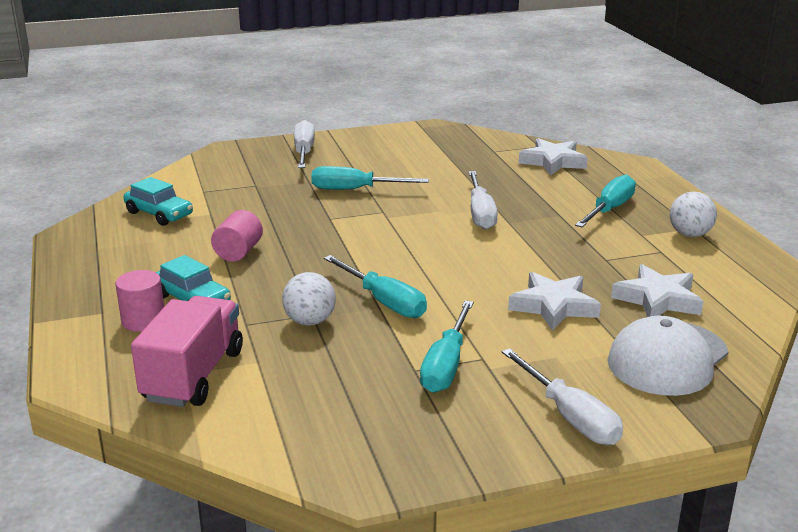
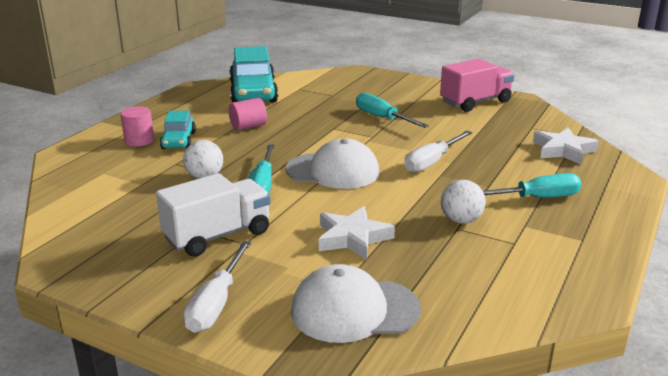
camera: 45 degrees right, 0 degrees up
(159, 214) = (253, 92): turquoise car -> turquoise car, size x1.80
(193, 375) = (103, 176): pink truck -> pink truck (475, 102)
(304, 152) = (399, 86): white screwdriver -> none
(417, 258) = (333, 171): none -> white cap
(446, 365) = (218, 236): turquoise screwdriver -> white truck
(657, 299) = (435, 271): white star -> none
(690, 234) = (567, 243): white ball -> white ball (461, 220)

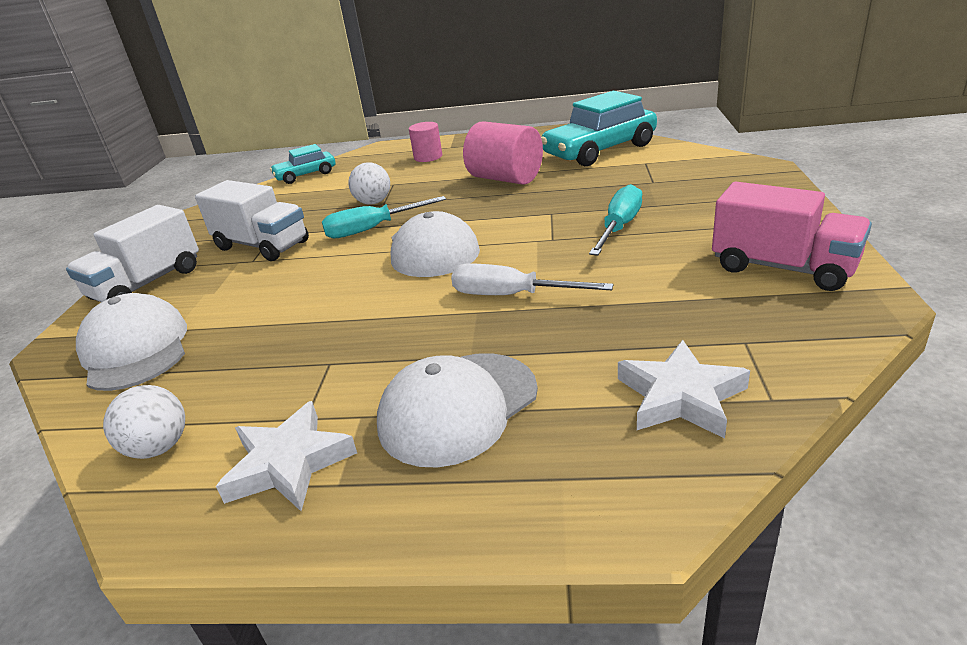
camera: 70 degrees right, 5 degrees up
(179, 140) = (442, 168): turquoise car -> turquoise car (306, 175)
(216, 303) = (147, 284): white screwdriver -> white truck
(248, 126) = (505, 178): pink cylinder -> pink cylinder, size x1.67
(352, 238) = (279, 306): white star -> white star (288, 463)
(461, 220) = (351, 360): white ball -> white ball (159, 447)
(536, 198) = (458, 407): turquoise screwdriver -> white cap

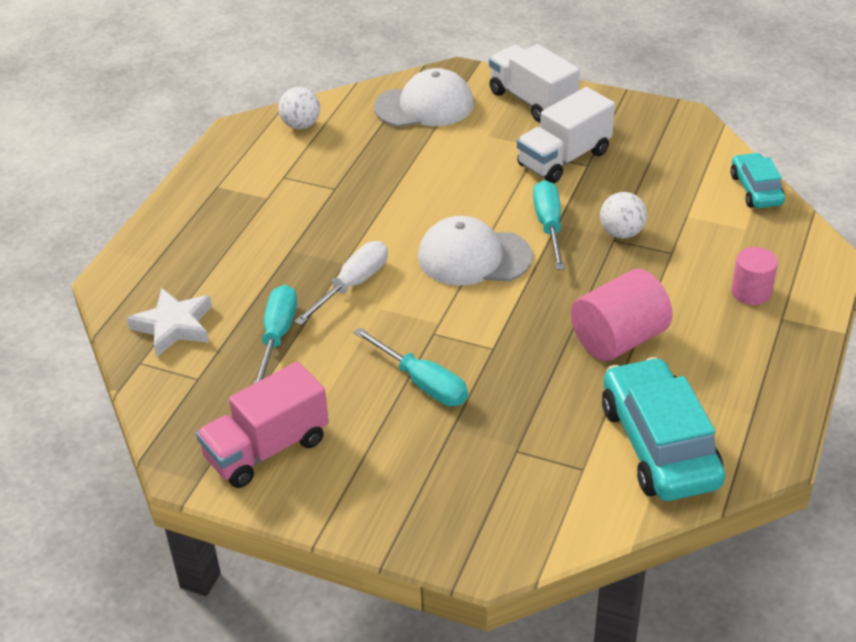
camera: 105 degrees right, 10 degrees up
(288, 463) = (248, 170): white star -> none
(458, 407) = (242, 235): white cap -> none
(627, 314) = (277, 336): none -> turquoise screwdriver

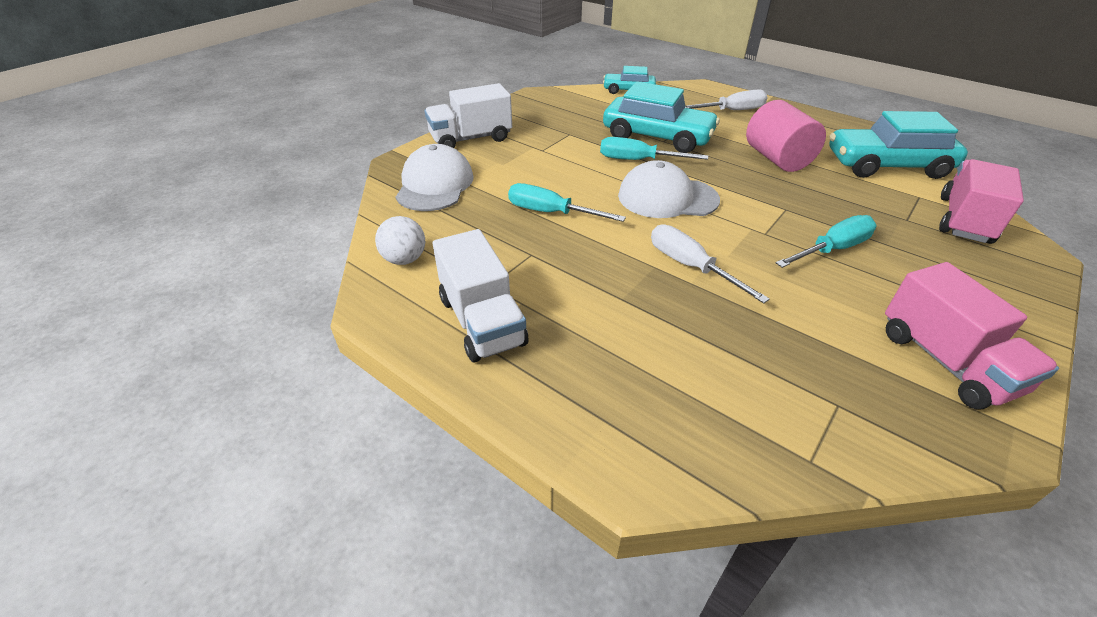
camera: 75 degrees left, 0 degrees up
(174, 326) = (741, 416): white star -> none
(277, 336) = (765, 328): turquoise screwdriver -> turquoise screwdriver (551, 213)
(474, 257) = (667, 197): white cap -> white cap turned 75 degrees clockwise
(539, 504) = (964, 220): none -> pink truck
(564, 159) = (556, 140): white truck -> white truck (482, 321)
(621, 233) = (657, 137): white ball -> turquoise car
(751, 292) = (732, 111): pink cylinder -> white screwdriver

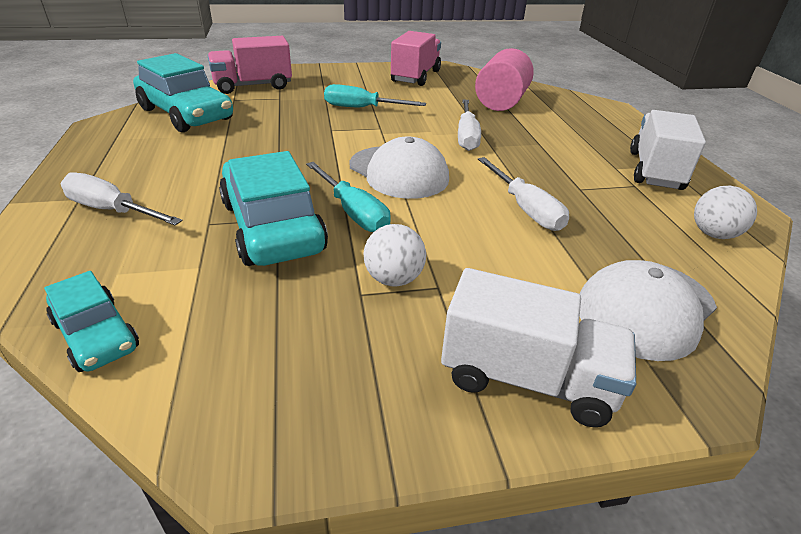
camera: 140 degrees left, 5 degrees down
(551, 213) = (525, 209): turquoise screwdriver -> white screwdriver
(565, 144) = (394, 279): none -> white ball
(777, 159) = (237, 152): pink cylinder -> pink cylinder (501, 102)

